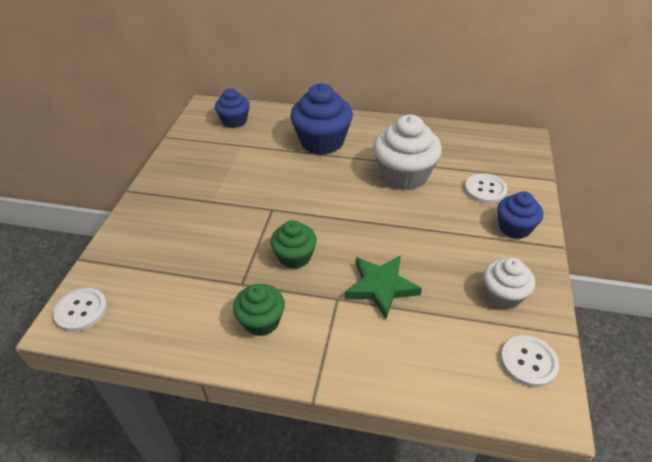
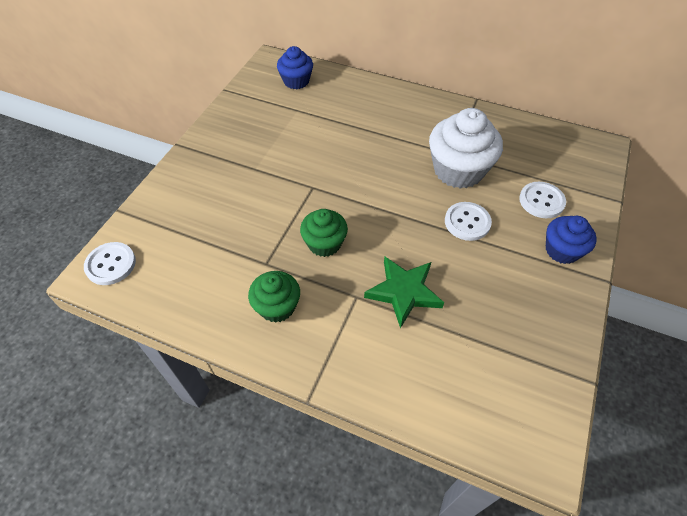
camera: 10 degrees right, 10 degrees up
(322, 142) = (381, 118): blue cupcake -> none
(503, 295) = (529, 324): white cupcake -> none
(528, 362) = (536, 402): white button -> white button (467, 222)

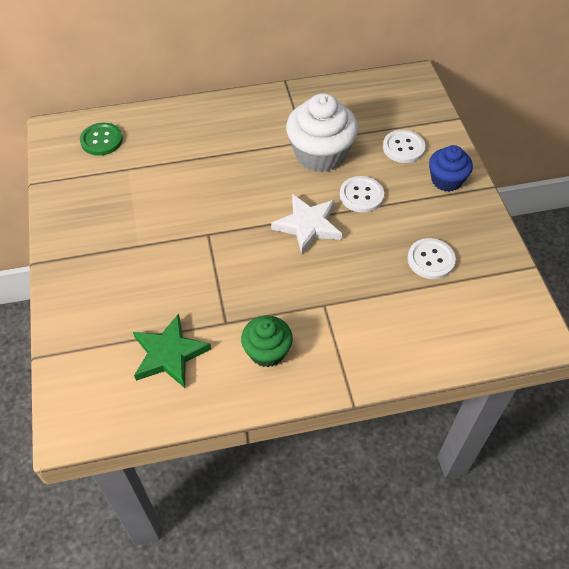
camera: 35 degrees left, 0 degrees up
(111, 264) = (79, 408): white button -> white button (431, 260)
(296, 81) = (101, 140): blue cupcake -> green button
(324, 243) = (261, 277): green cupcake -> none
(398, 223) = (308, 225): none -> white star
(404, 292) = (357, 279): green star -> green star (169, 354)

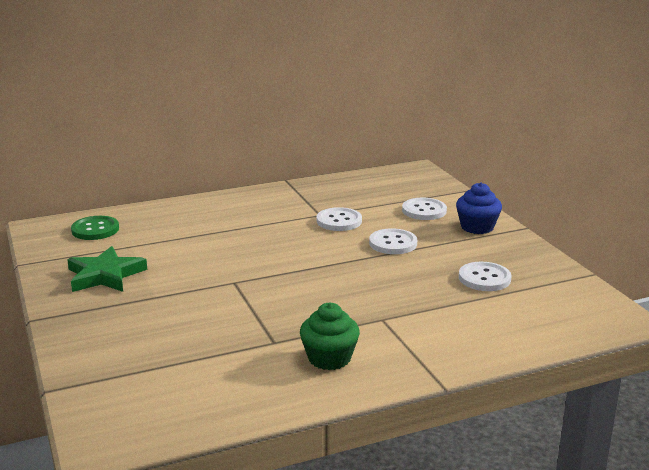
camera: 10 degrees left, 30 degrees down
(169, 354) = (213, 372): green star -> green star (105, 275)
(308, 225) = (343, 267): white star -> none
(320, 154) = (339, 221): white cupcake -> white button

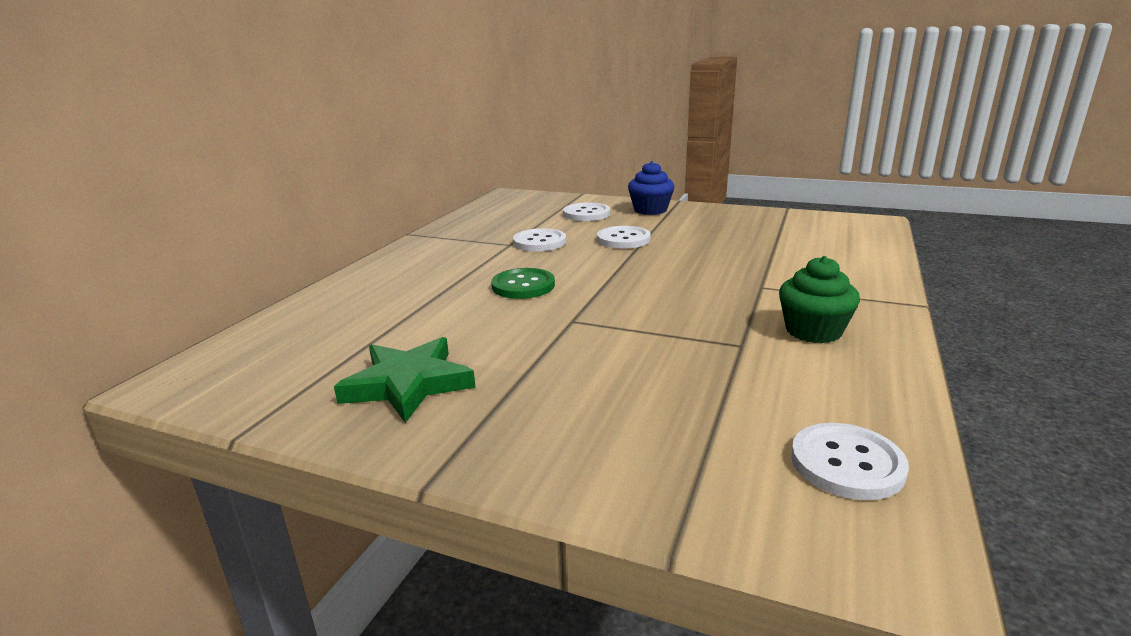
camera: 45 degrees left, 0 degrees up
(95, 230) = (275, 349): green button -> green button (523, 286)
(484, 278) = (743, 234): white button -> white button (847, 463)

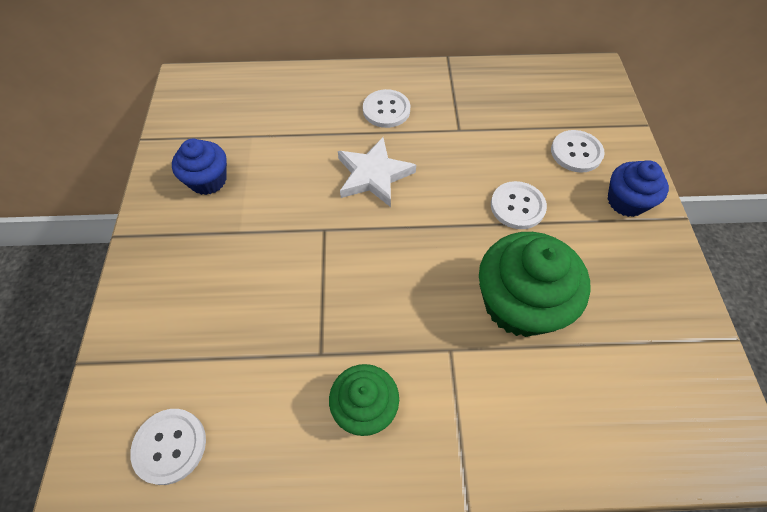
camera: 65 degrees right, 35 degrees up
(408, 384) = (208, 180): green star -> blue cupcake
(523, 286) = (373, 175): green button -> white star
(539, 242) = (474, 148): white button -> white button (386, 110)
(725, 255) = (519, 303): none -> green cupcake

